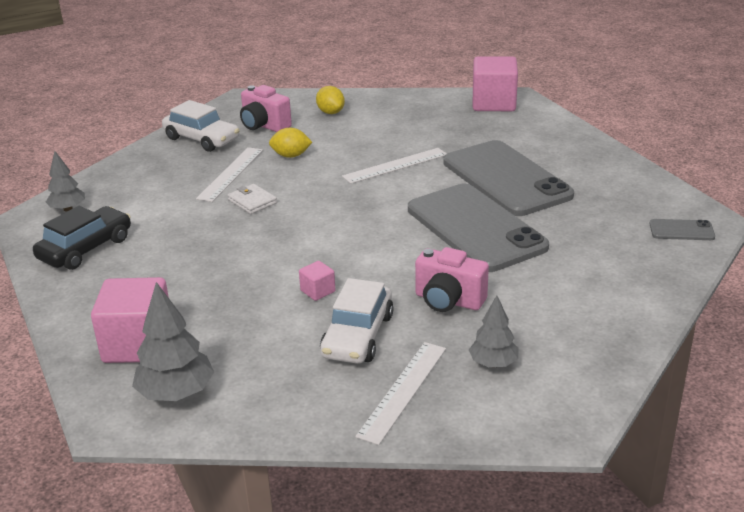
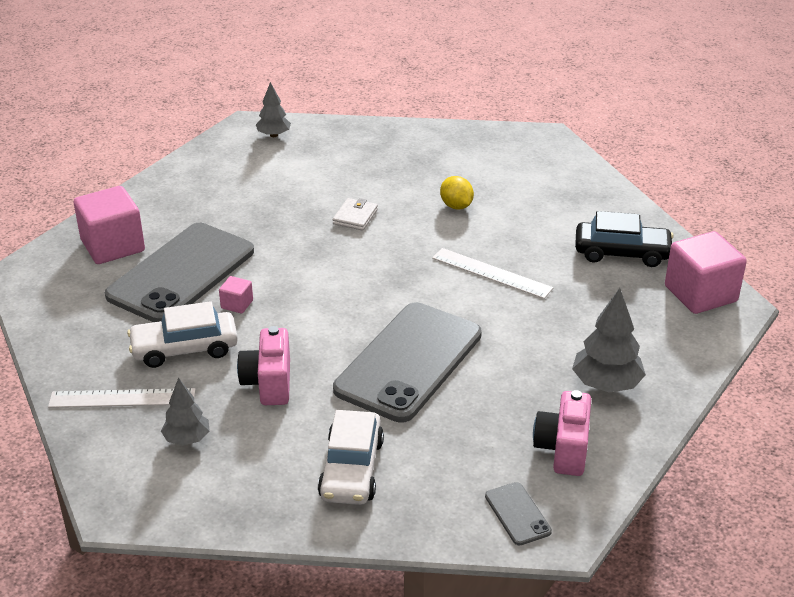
camera: 60 degrees right, 5 degrees up
(86, 249) = (223, 168): black car -> black car (622, 253)
(176, 393) = (64, 287): grey tree -> grey tree (606, 384)
(202, 139) = (443, 147): white car -> white car (351, 469)
(230, 174) = (394, 187): white ruler -> none
(264, 126) = (501, 169): pink camera -> pink camera (563, 449)
(330, 112) = (567, 196): yellow lemon -> none
(506, 179) = (527, 353): grey phone -> grey phone (181, 273)

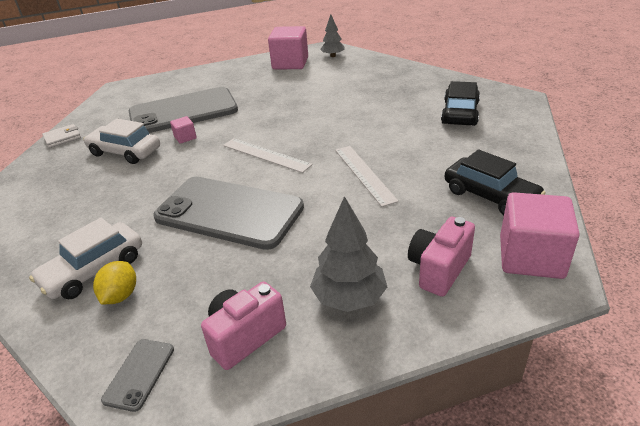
camera: 40 degrees right, 0 degrees up
(113, 246) = (173, 88): pink cube -> pink cube (290, 63)
(122, 398) = (58, 166): white ruler -> white ruler (266, 155)
(187, 439) = (49, 204): grey tree -> none
(268, 383) = (134, 190): pink camera -> pink camera (438, 269)
(355, 217) = (319, 110): white wallet -> white wallet (62, 138)
(409, 362) = (229, 212): grey phone -> grey phone turned 45 degrees clockwise
(456, 206) = (395, 123): yellow lemon -> yellow lemon (120, 295)
(508, 173) = (460, 113): none -> black car

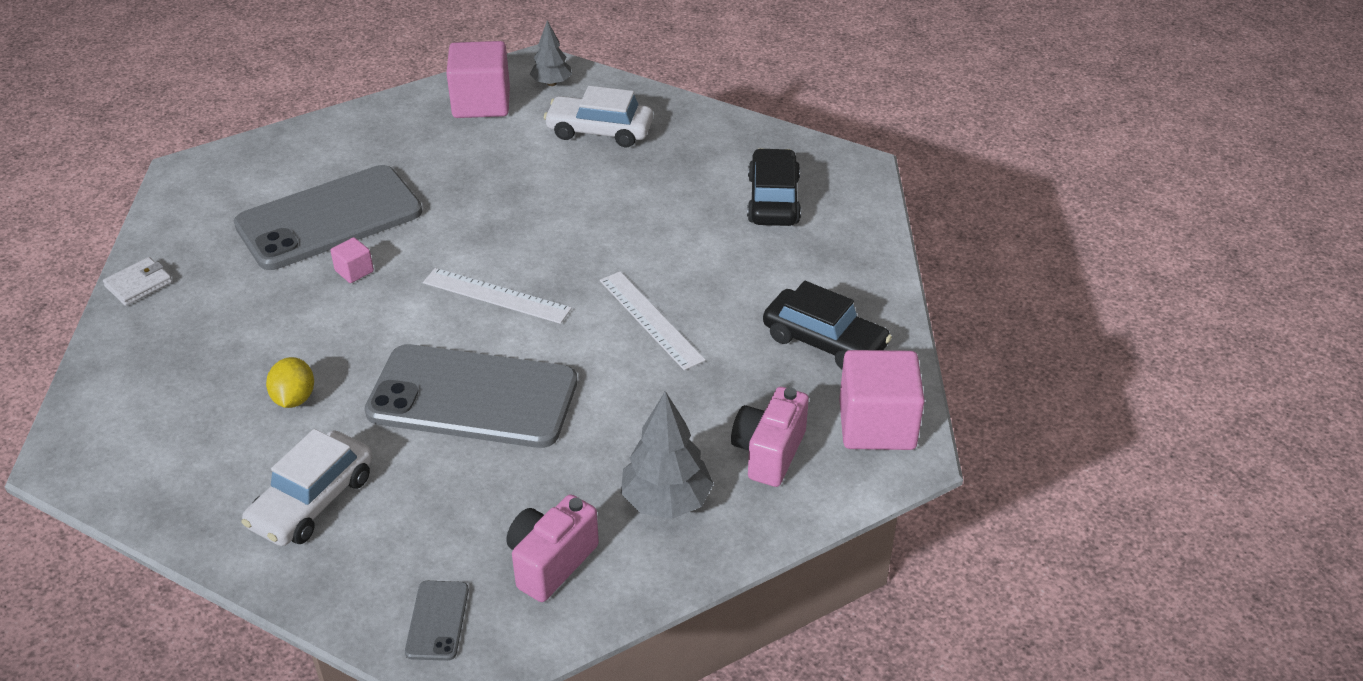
camera: 15 degrees left, 5 degrees up
(120, 295) = (368, 531): yellow lemon -> yellow lemon (294, 398)
(125, 152) = (264, 305): white car -> white car (599, 131)

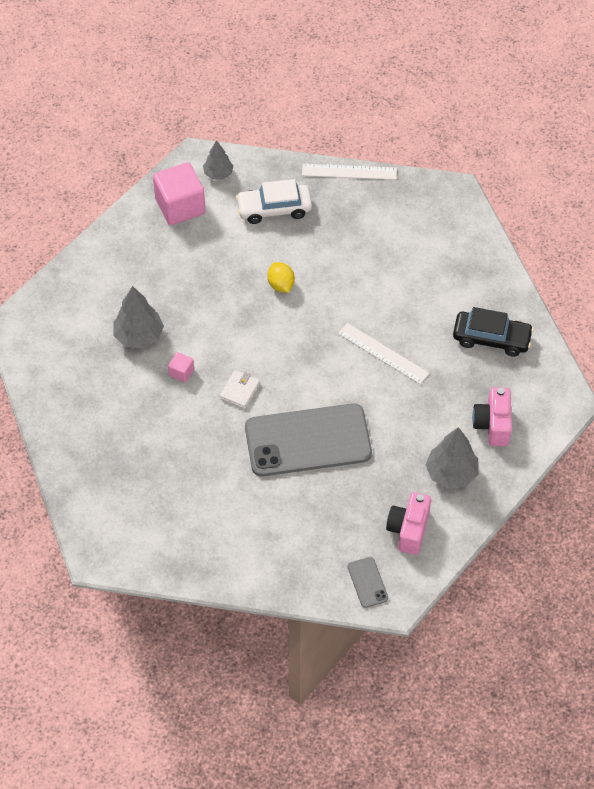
camera: 20 degrees left, 15 degrees up
(139, 284) = (50, 424): white wallet -> white wallet (239, 390)
(294, 398) = (204, 474): yellow lemon -> yellow lemon (281, 285)
(312, 501) = (257, 536): white car -> none
(329, 218) = (139, 336): grey phone -> grey tree
(496, 296) = (281, 364): white ruler -> white ruler (349, 172)
(773, 200) = (414, 236): black car -> none
(877, 425) = (544, 388): pink cube -> none

